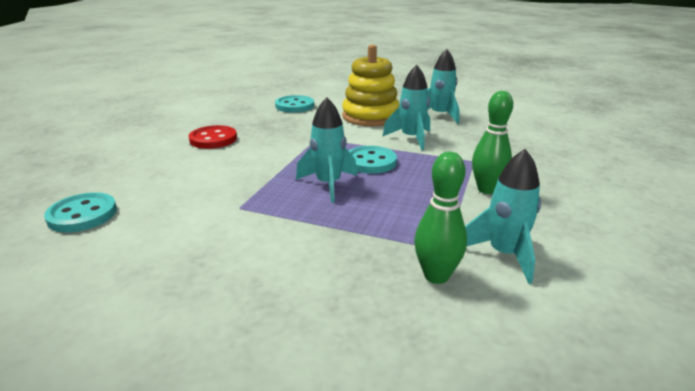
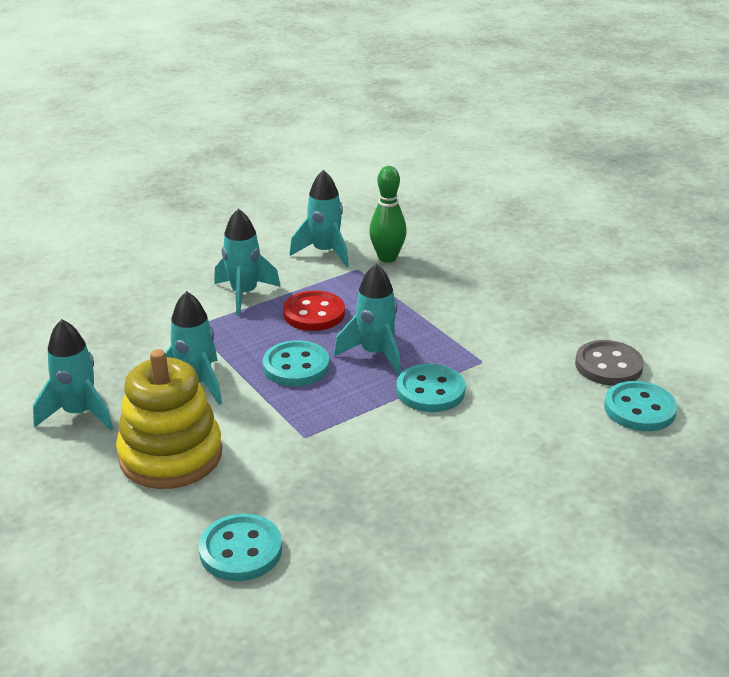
camera: 145 degrees left, 5 degrees up
(113, 241) = (608, 365): none -> grey button
(213, 139) = (446, 496): red button -> red button (314, 313)
(264, 176) = (430, 391): none -> turquoise button
(487, 189) = (244, 294): green bowling pin -> turquoise rocket

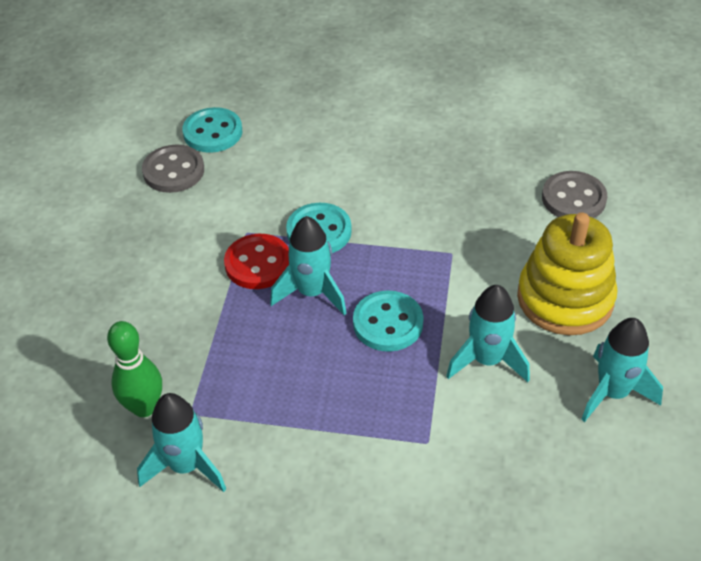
camera: 135 degrees left, 15 degrees up
(240, 550) = (573, 198): turquoise button -> grey button
(244, 294) = (336, 455): turquoise rocket -> none
(314, 313) = (304, 377): red button -> red button (258, 263)

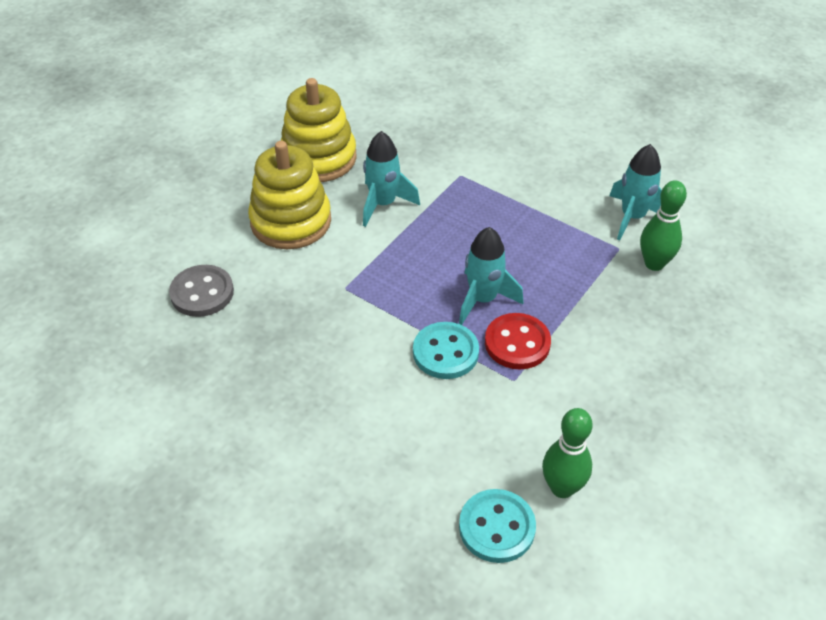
camera: 155 degrees left, 0 degrees up
(173, 171) = (562, 488): grey button -> green bowling pin
(388, 323) = (436, 254): turquoise button -> none
(612, 393) = (318, 158): turquoise rocket -> yellow stacking toy

